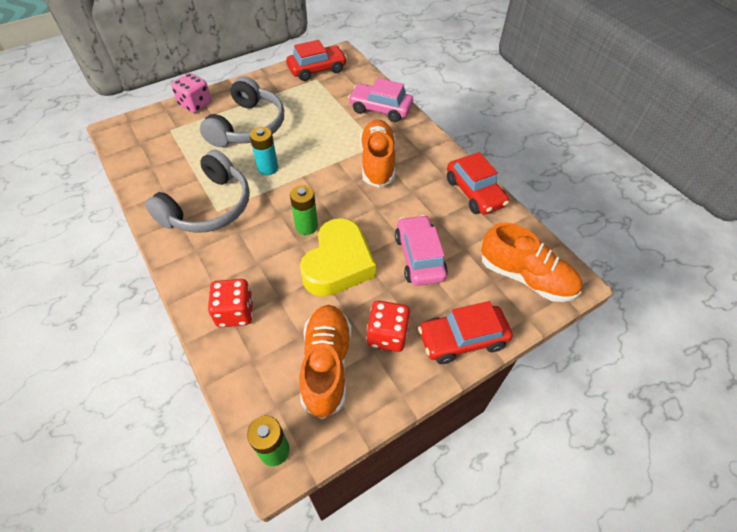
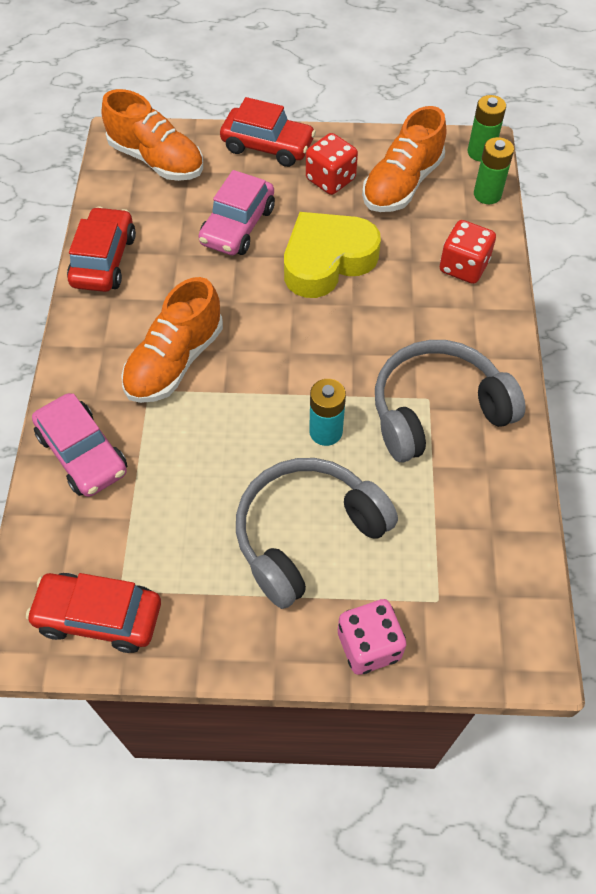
camera: 145 degrees left, 5 degrees up
(306, 226) = (331, 320): green battery -> green battery (487, 194)
(525, 277) = (156, 160): orange shoe -> orange shoe turned 150 degrees clockwise

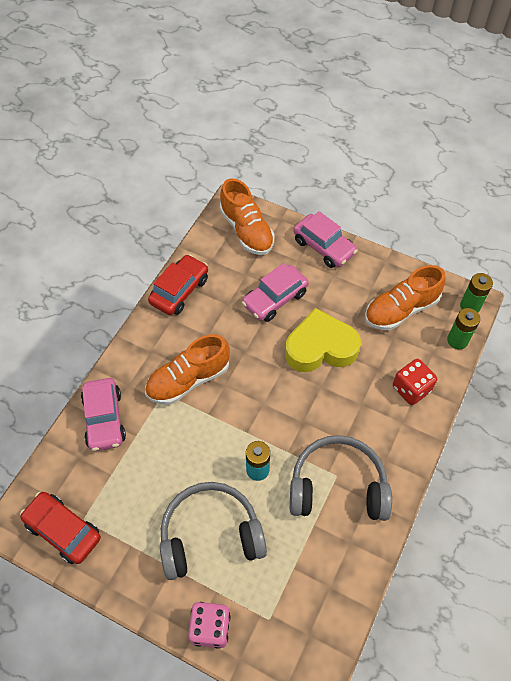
camera: 25 degrees right, 0 degrees up
(267, 146) = (324, 247): red car -> pink car
(330, 179) = (353, 287): red dice -> none

